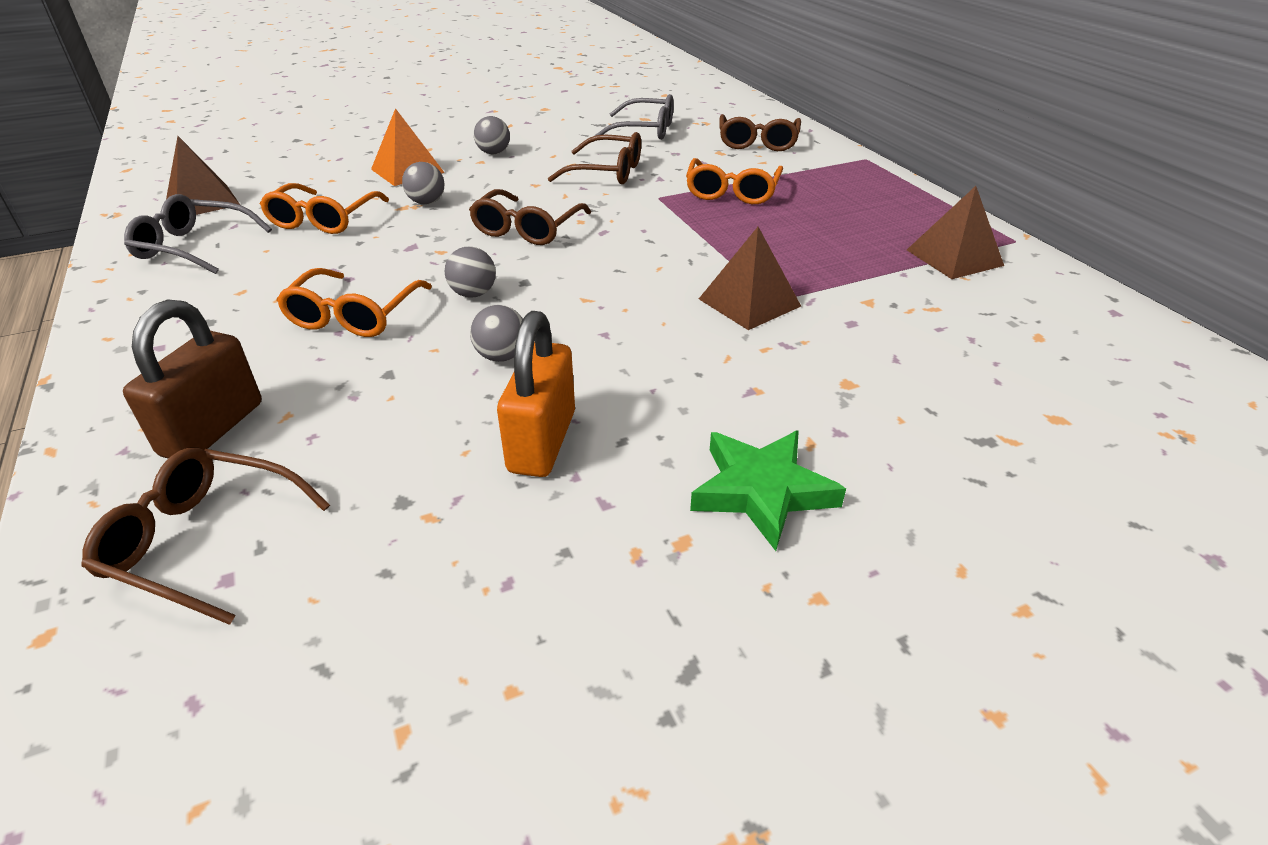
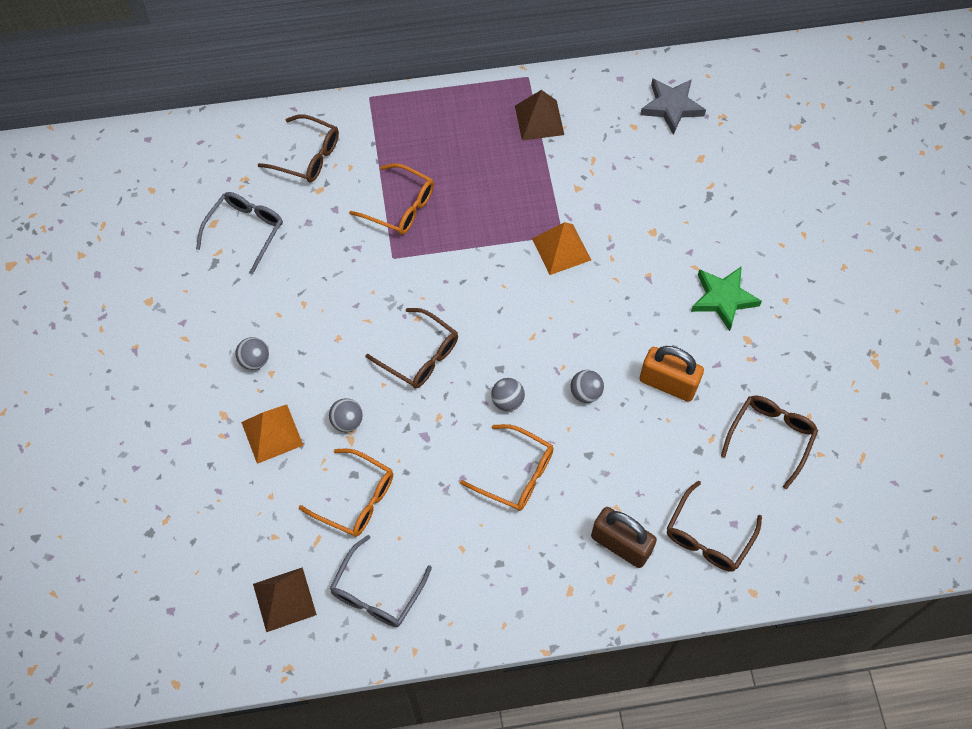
camera: 75 degrees left, 25 degrees up
(607, 172) = (331, 281): brown glasses -> brown glasses (770, 437)
(749, 302) = (561, 249): brown pyramid -> orange pyramid
(1127, 370) = (671, 107): none -> grey star

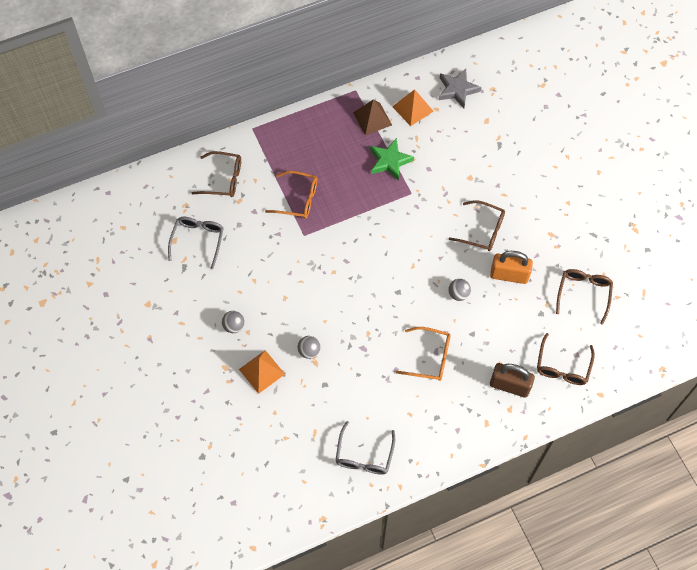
camera: 15 degrees left, 0 degrees up
(284, 599) = (306, 476): brown pyramid -> none
(356, 499) = (331, 400): orange glasses -> none
(420, 355) = (343, 296): brown glasses -> brown glasses (482, 230)
(507, 401) = (409, 312): grey ball -> none
(561, 249) = (414, 203): orange pyramid -> orange pyramid (412, 108)
(723, 299) = (528, 211): green star -> green star (390, 161)

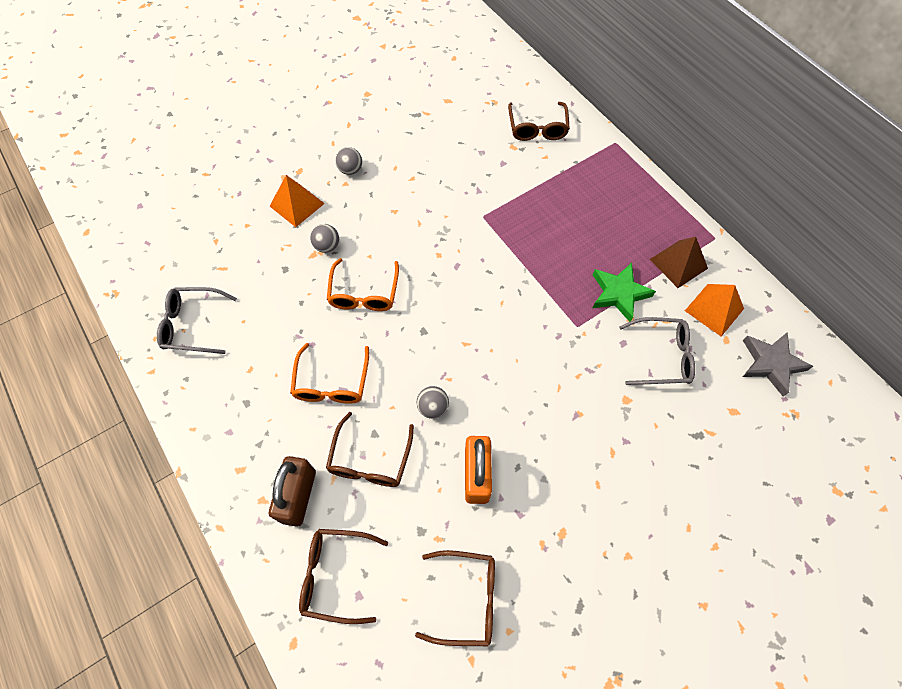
camera: 80 degrees right, 0 degrees up
(198, 240) = (452, 120): grey glasses -> grey glasses (661, 356)
(298, 199) = (531, 202): orange glasses -> orange glasses (364, 293)
(482, 230) = (542, 428): brown glasses -> brown glasses (370, 460)

